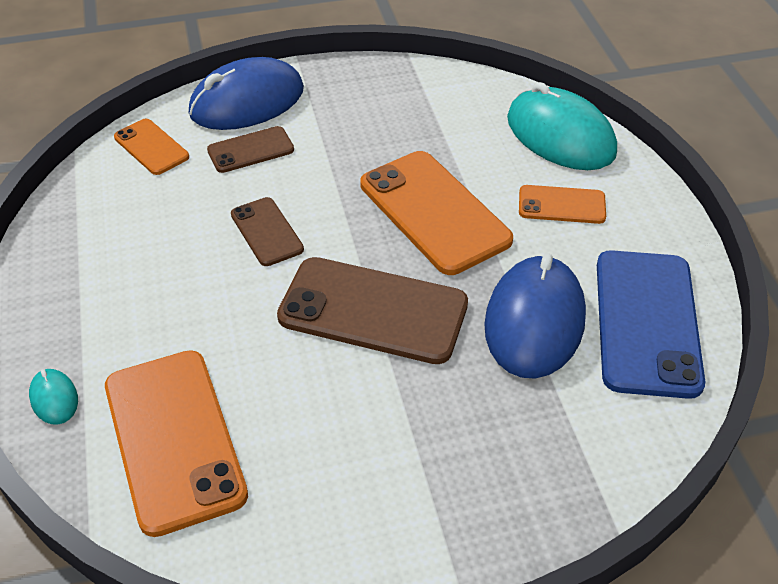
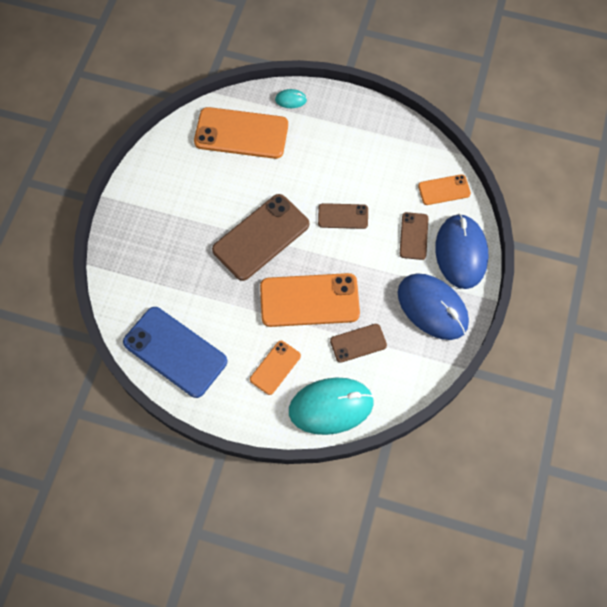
camera: 120 degrees right, 20 degrees up
(454, 144) = (358, 343): none -> brown phone
(534, 321) = (209, 302): blue mouse -> blue mouse (432, 308)

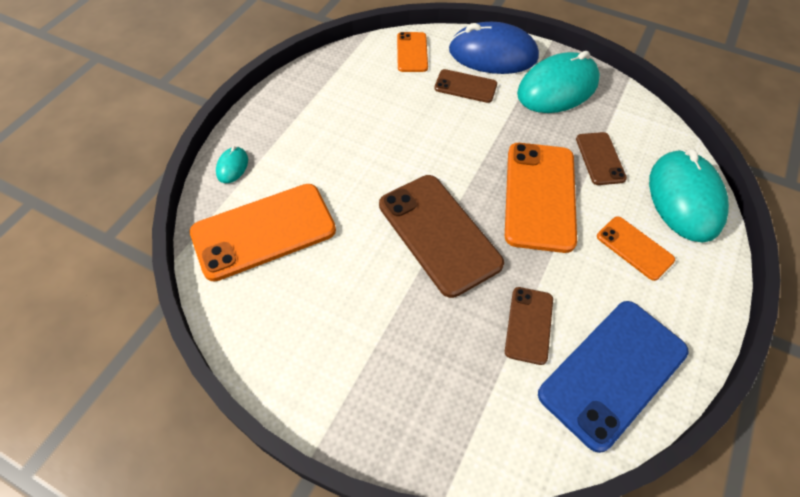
camera: 80 degrees left, 10 degrees down
(241, 133) = (264, 231): orange phone -> orange phone turned 45 degrees clockwise
(343, 216) = (426, 143): brown phone -> brown phone (529, 325)
(432, 308) = (557, 88): blue mouse -> turquoise mouse

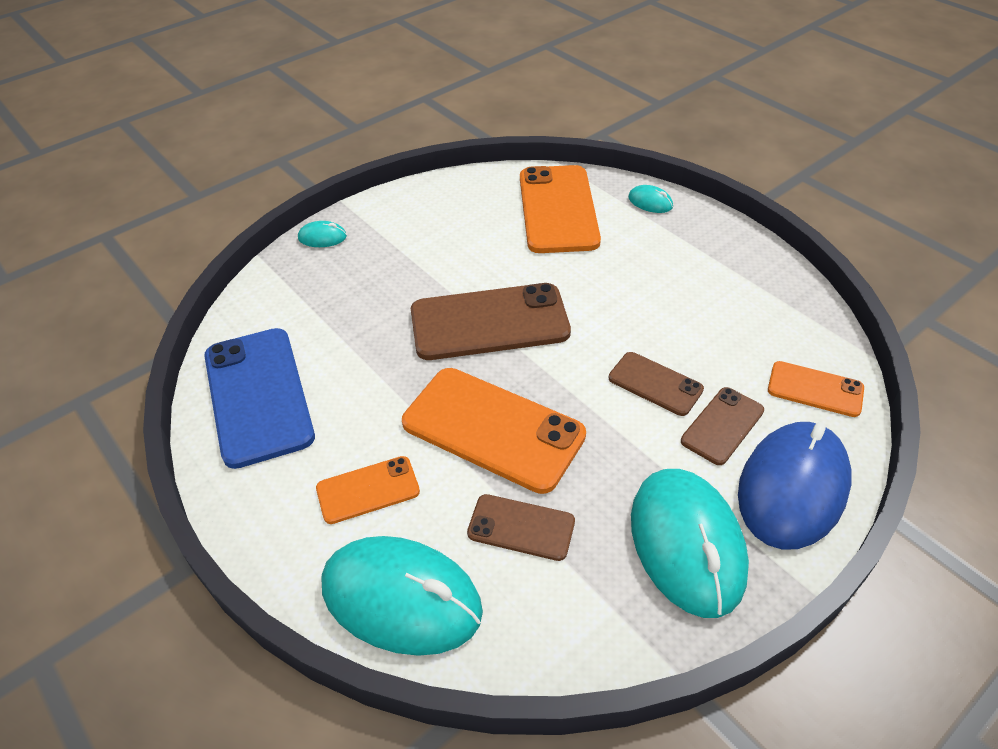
camera: 115 degrees right, 10 degrees down
(386, 440) = (322, 237): none -> turquoise mouse
(529, 325) = (347, 353): brown phone -> brown phone (655, 384)

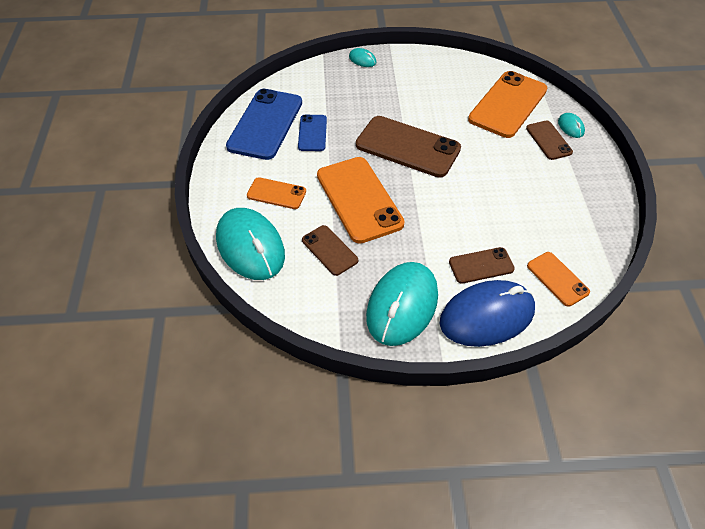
camera: 35 degrees right, 5 degrees up
(342, 371) = (312, 133): none -> blue phone
(655, 384) = (466, 225): brown phone -> brown phone (548, 140)

